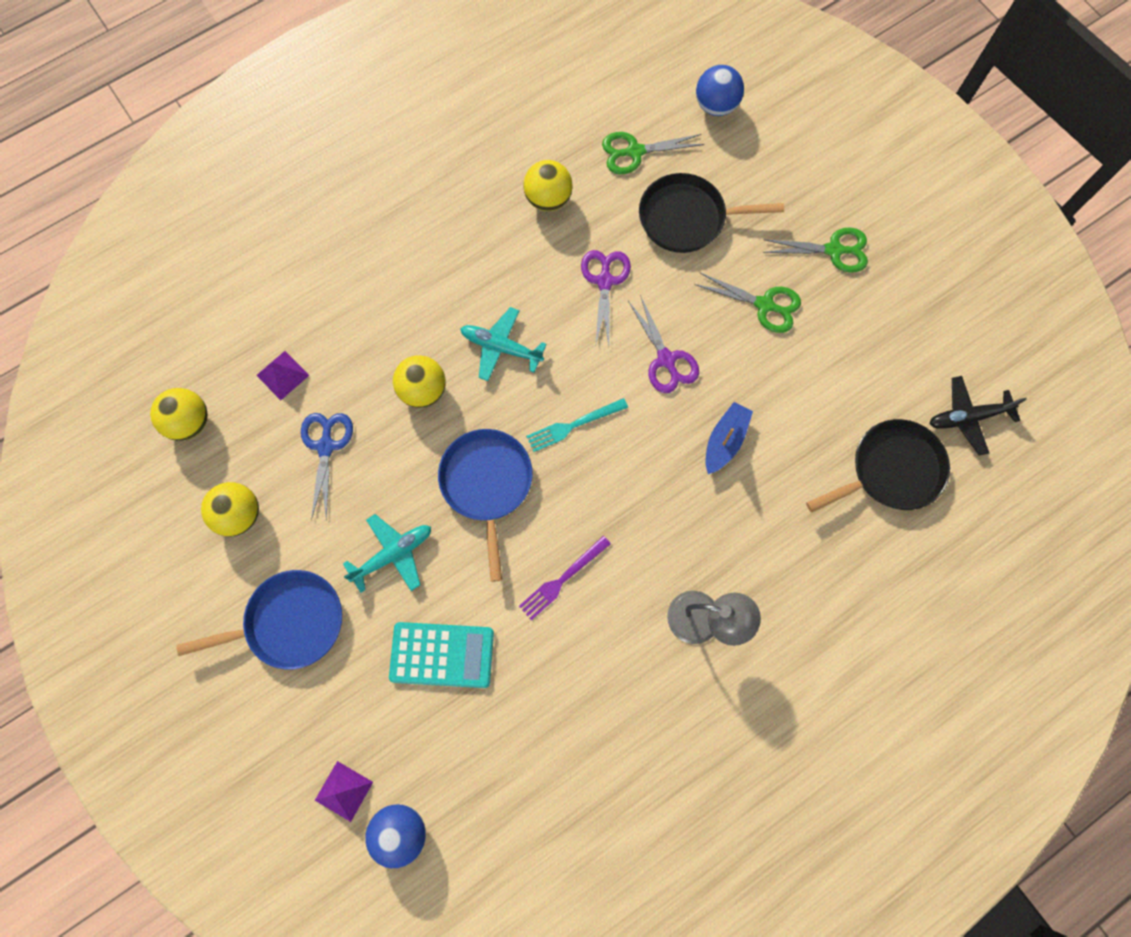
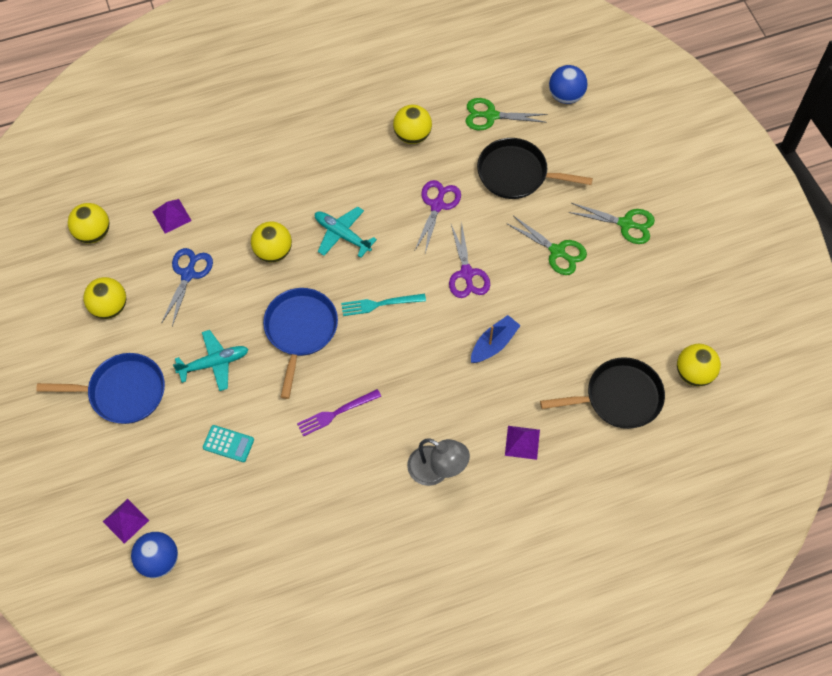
camera: 15 degrees right, 10 degrees down
(442, 654) = (228, 443): turquoise calculator -> turquoise calculator, size x0.58
(795, 557) = (522, 442): none -> purple pyramid
(968, 417) = (694, 373): black plane -> yellow ball

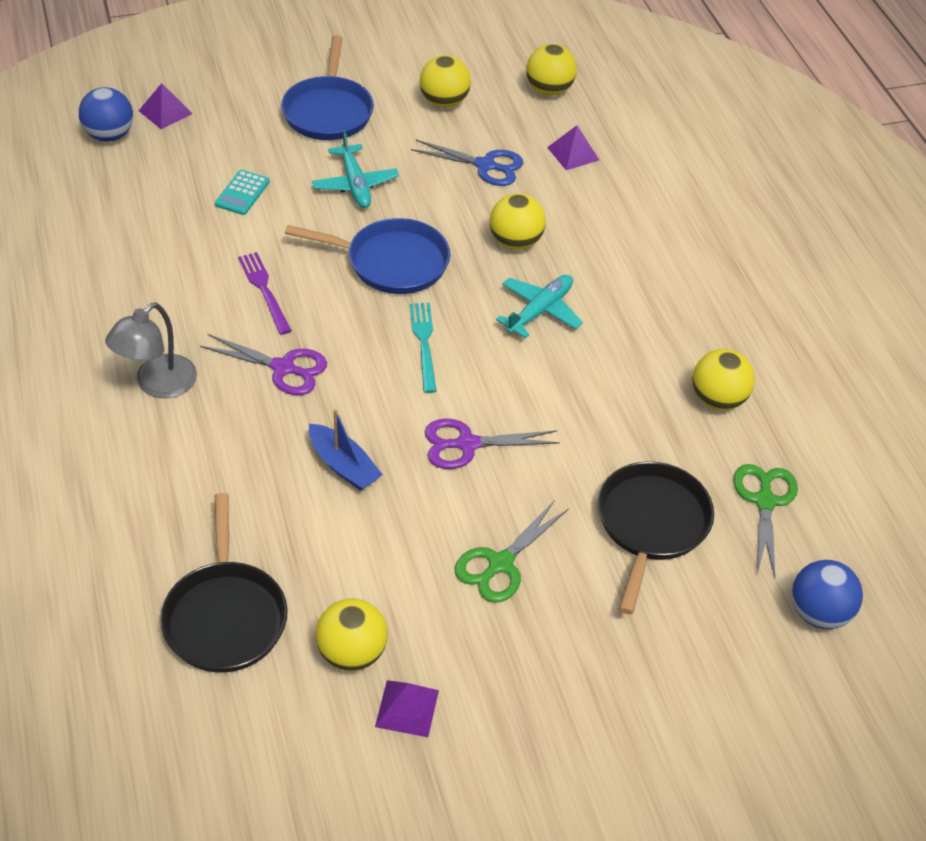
camera: 90 degrees right, 15 degrees down
(437, 205) = (589, 419): purple scissors -> purple scissors (283, 368)
(522, 442) = (177, 484): purple pyramid -> purple pyramid (407, 708)
(626, 224) = (551, 671): green scissors -> none
(694, 373) = (249, 733): yellow ball -> yellow ball (352, 653)

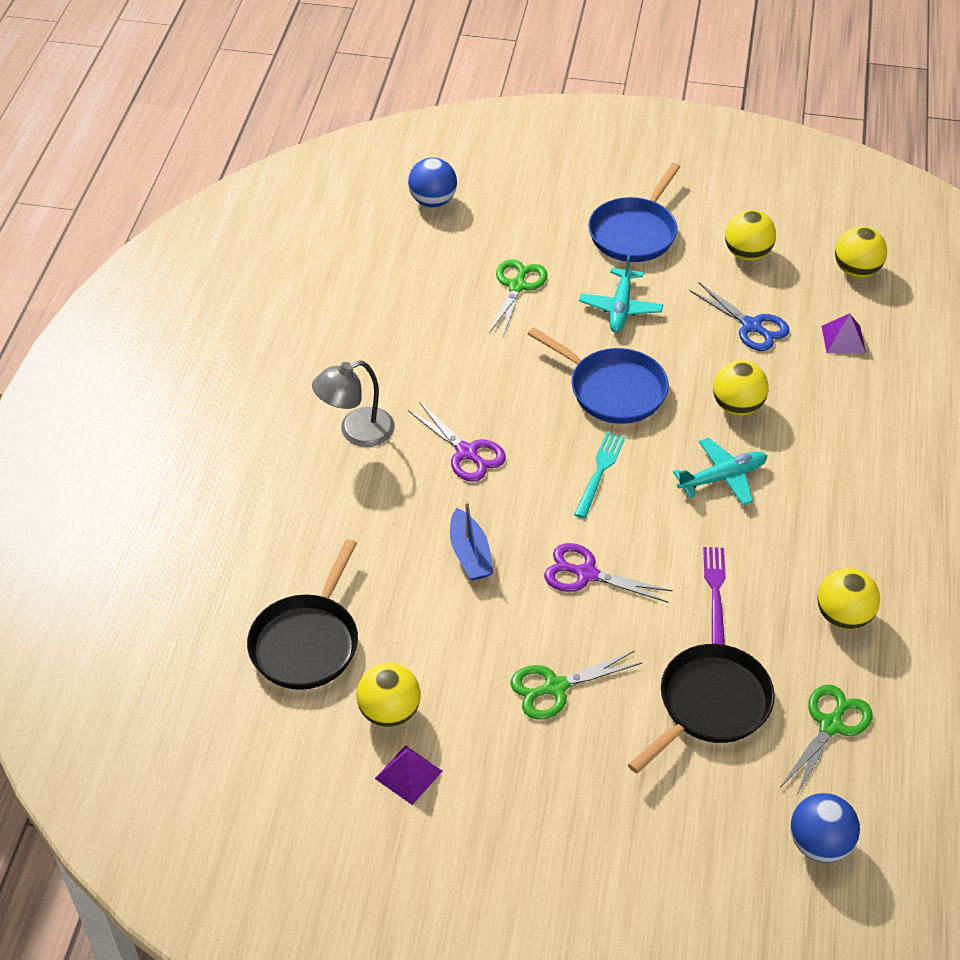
camera: 30 degrees right, 0 degrees up
(165, 112) = (491, 193): purple pyramid -> none
(242, 193) = (517, 286): turquoise calculator -> green scissors
(264, 290) = (488, 379): purple fork -> purple fork (715, 592)

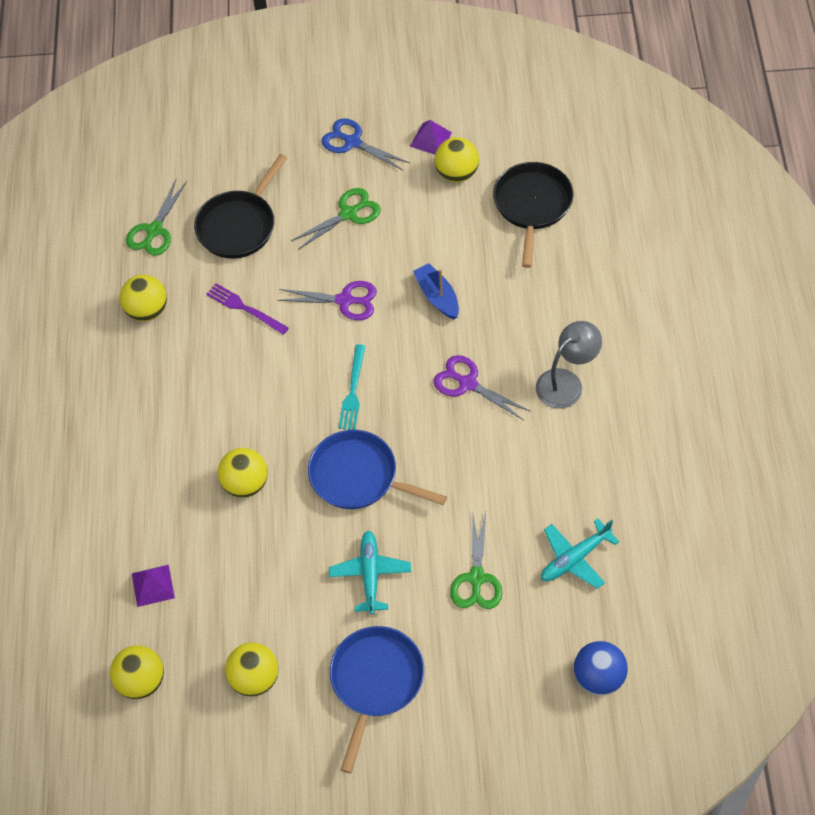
camera: 170 degrees right, 10 degrees up
(715, 592) = (245, 308): purple fork -> purple fork turned 135 degrees clockwise
(722, 477) = (250, 408): turquoise plane -> turquoise plane (575, 558)
(751, 326) = (241, 581): blue scissors -> blue scissors (352, 142)
(819, 844) = (159, 157): blue ball -> none

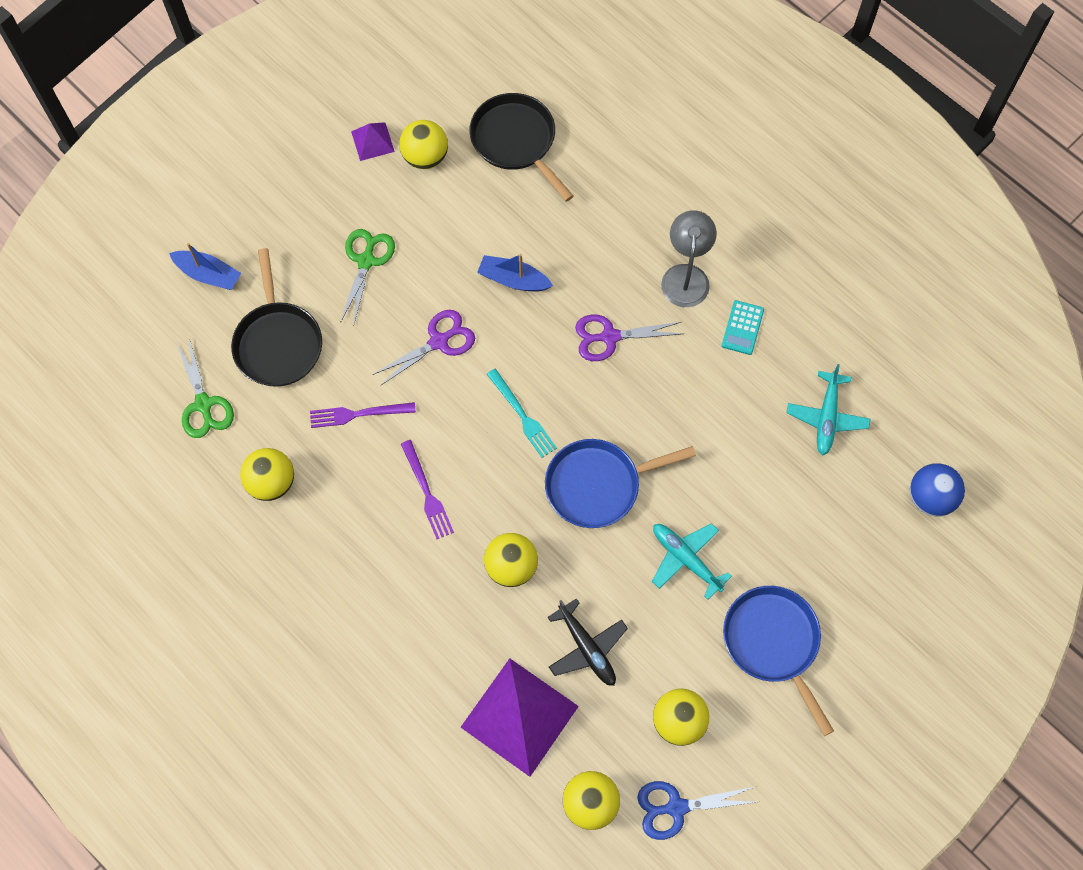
camera: 45 degrees left, 10 degrees up
(153, 585) = (519, 716): purple pyramid -> purple pyramid, size x2.07
(238, 151) = (208, 274): none -> blue boat
(238, 392) = (427, 493): none -> purple fork
(242, 578) = (587, 648): none -> black plane
(352, 142) = (306, 192): blue scissors -> blue scissors (676, 807)
(476, 578) = (769, 494): green scissors -> none
(573, 449) = (742, 328): none -> turquoise calculator

